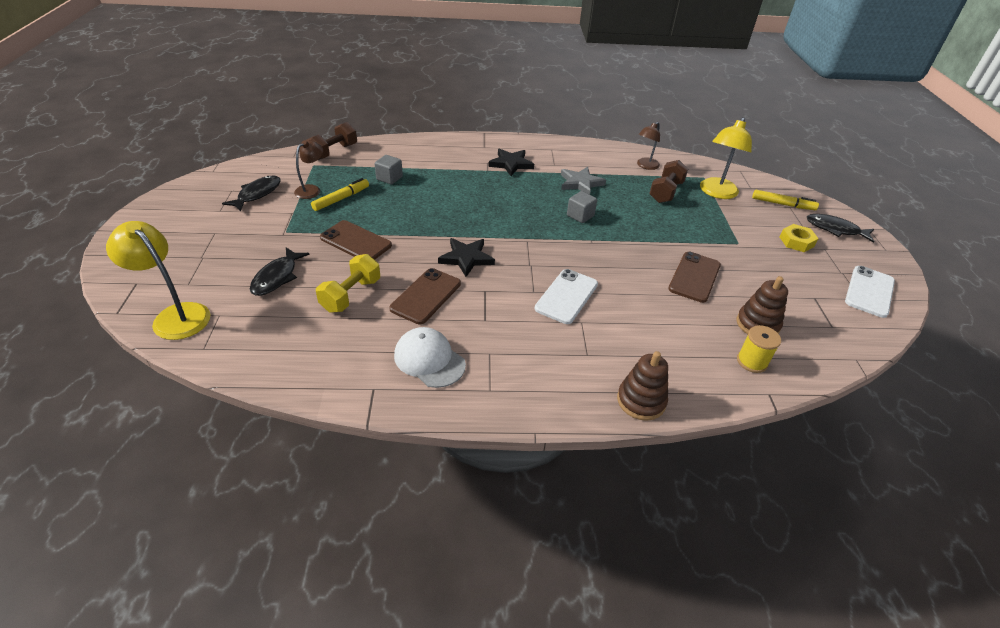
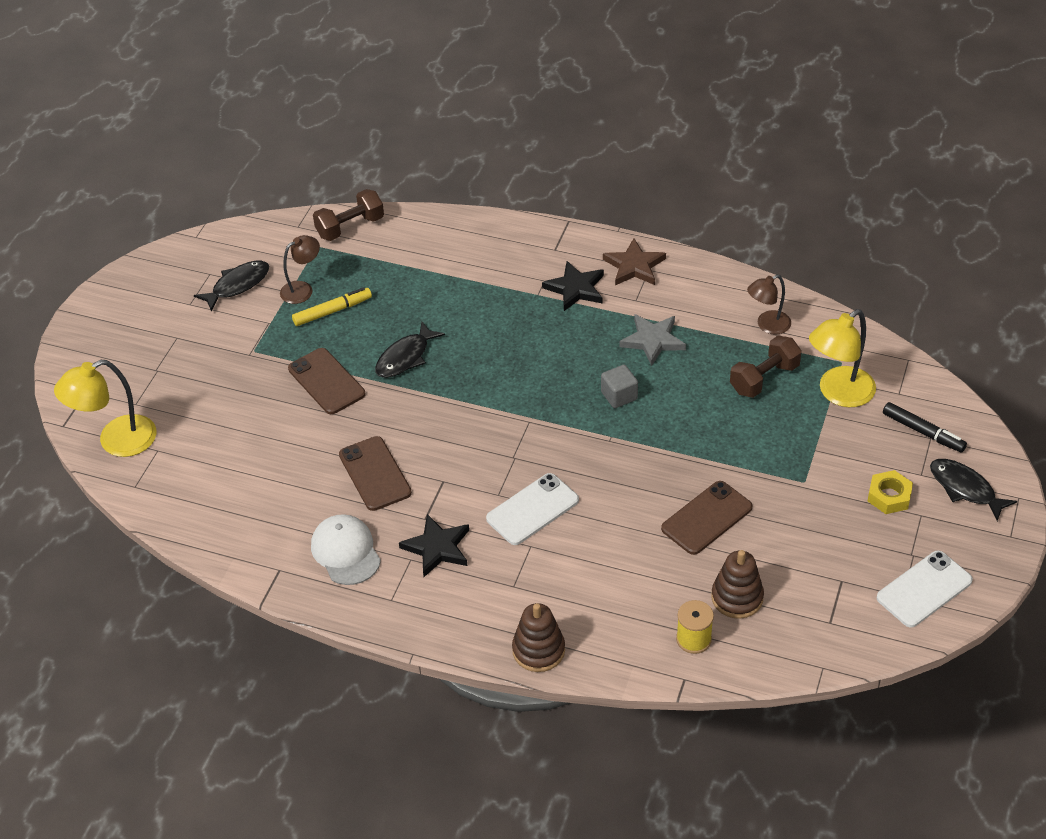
camera: 25 degrees right, 5 degrees up
(175, 315) = (116, 441): yellow lamp -> yellow lamp turned 90 degrees counterclockwise
(277, 277) = (226, 414): black fish -> black fish (405, 357)
(351, 295) = (296, 455): yellow dumbbell -> none
(389, 178) = (403, 286): grey cube -> none
(426, 296) = (375, 474): brown phone -> brown phone turned 75 degrees counterclockwise
(466, 258) = (443, 432): black star -> black star (437, 548)
(541, 148) = (634, 266): none -> brown star
(783, 204) = (923, 432): yellow marker -> black marker

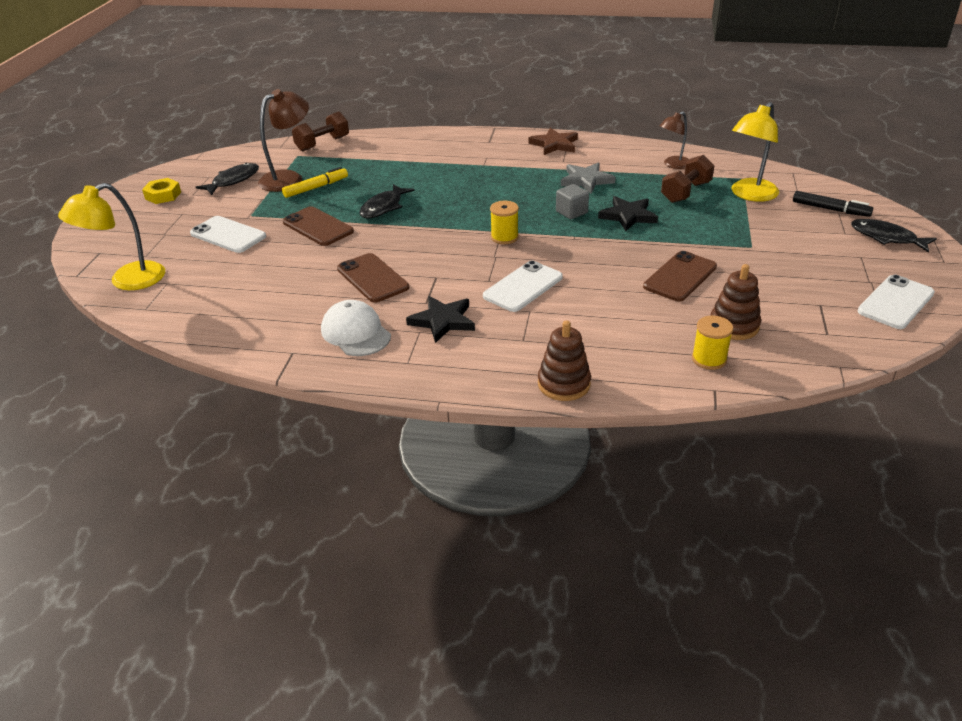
camera: 10 degrees left, 10 degrees down
(226, 382) = (228, 235): none -> white phone
(302, 289) = (288, 178): brown lamp -> brown lamp, size x1.60
(531, 428) = (504, 237): none -> yellow spool
(575, 288) = (513, 159): black star -> black star (628, 216)
(889, 496) = (827, 248): yellow nut -> yellow nut (163, 195)

